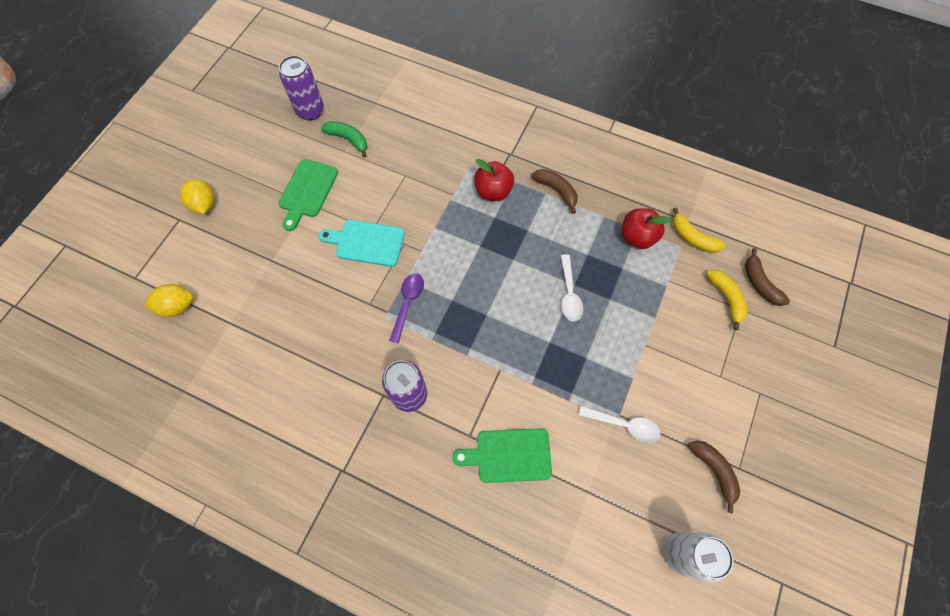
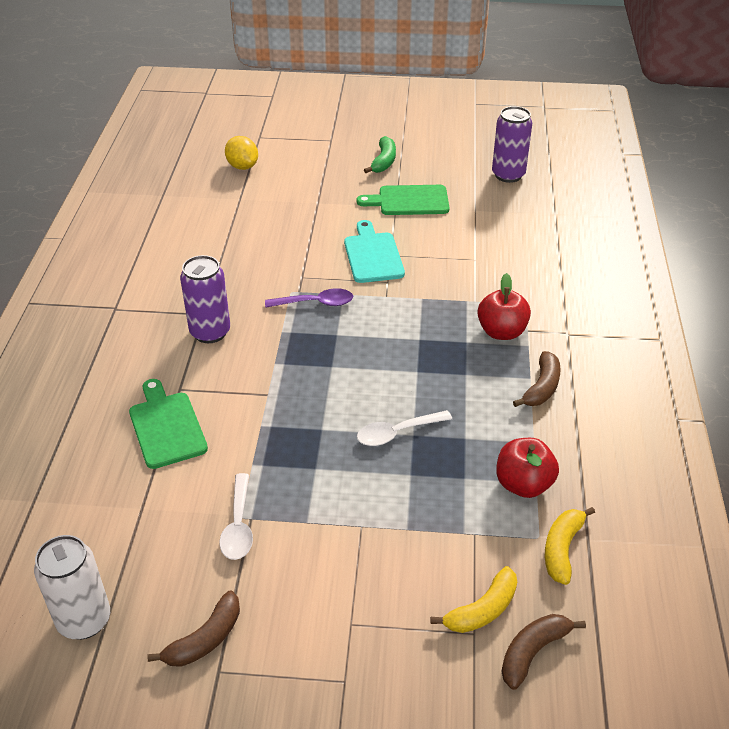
camera: 70 degrees right, 25 degrees down
(204, 204) = (355, 148): yellow lemon -> none
(348, 139) = (492, 209): green banana -> green banana (383, 161)

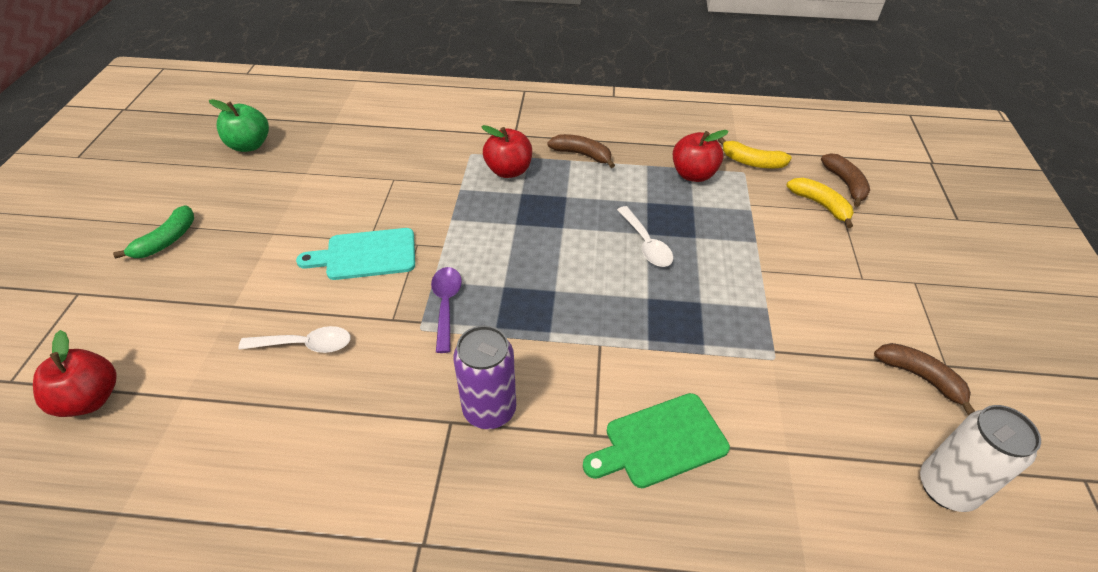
camera: 90 degrees left, 5 degrees up
(238, 526) = (786, 360): white spoon -> white spoon (305, 345)
(242, 166) = (90, 399): yellow lemon -> red apple
(383, 161) = (166, 240): green banana -> green banana turned 105 degrees clockwise
(409, 201) = (267, 221): green cutting board -> none
(508, 175) = (249, 145): purple can -> green apple
(533, 652) = (845, 184): brown banana -> brown banana turned 150 degrees counterclockwise

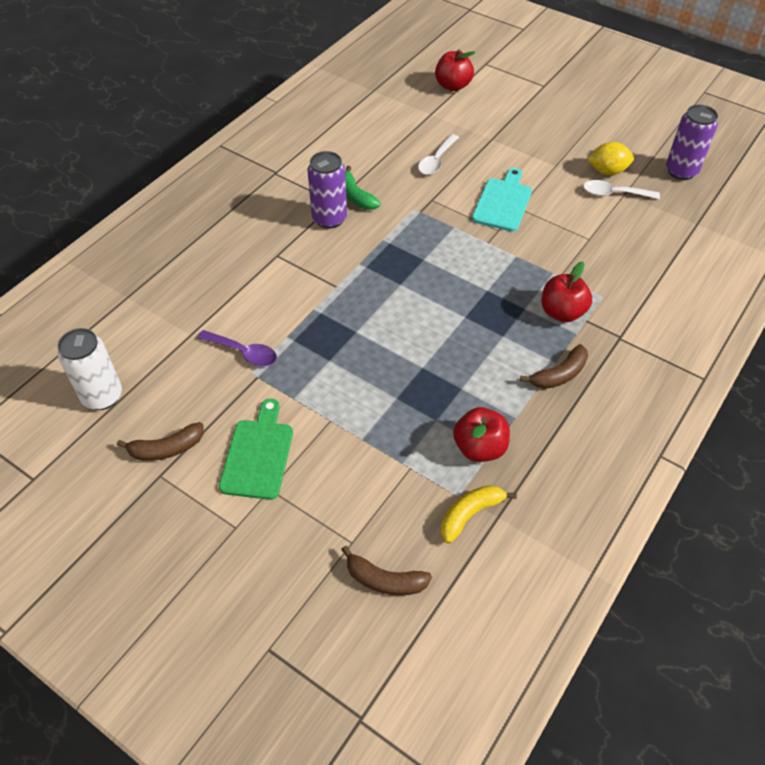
camera: 120 degrees right, 5 degrees up
(166, 240) = (575, 120): green banana -> green banana (356, 196)
(249, 145) = (681, 171): green apple -> purple can
(269, 192) = (607, 171): none -> yellow lemon
(446, 305) = (426, 226): purple spoon -> purple spoon (243, 352)
(646, 244) = (411, 360): white spoon -> white spoon (614, 193)
(660, 442) = (247, 281): green cutting board -> green cutting board (258, 455)
(820, 205) = (371, 528): yellow banana -> none

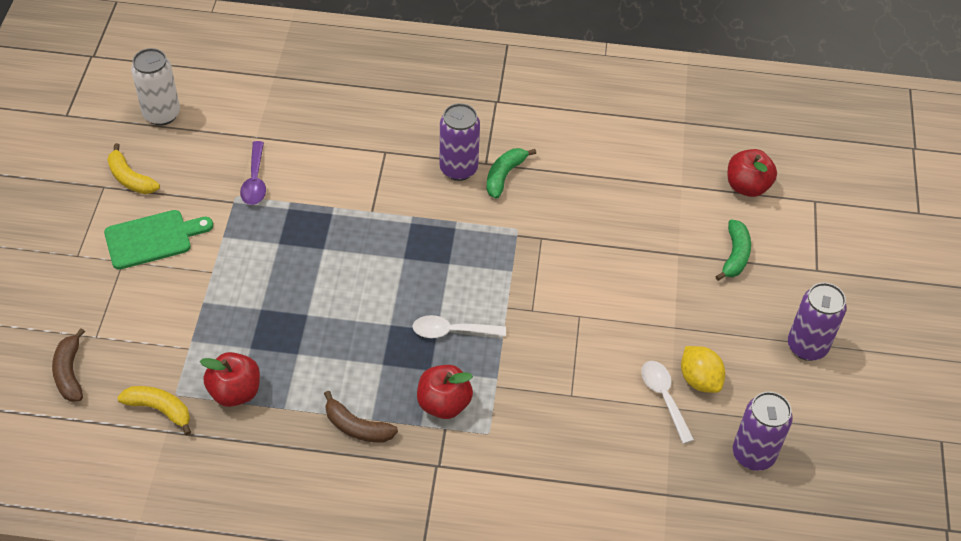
camera: 60 degrees right, 0 degrees up
(166, 449) = (130, 178): brown banana -> yellow banana
(436, 160) = (606, 219): white spoon -> white spoon (452, 331)
(503, 202) = (578, 299): turquoise cutting board -> none
(509, 114) = (735, 255): none -> green banana
(604, 114) = (807, 346): none -> purple can

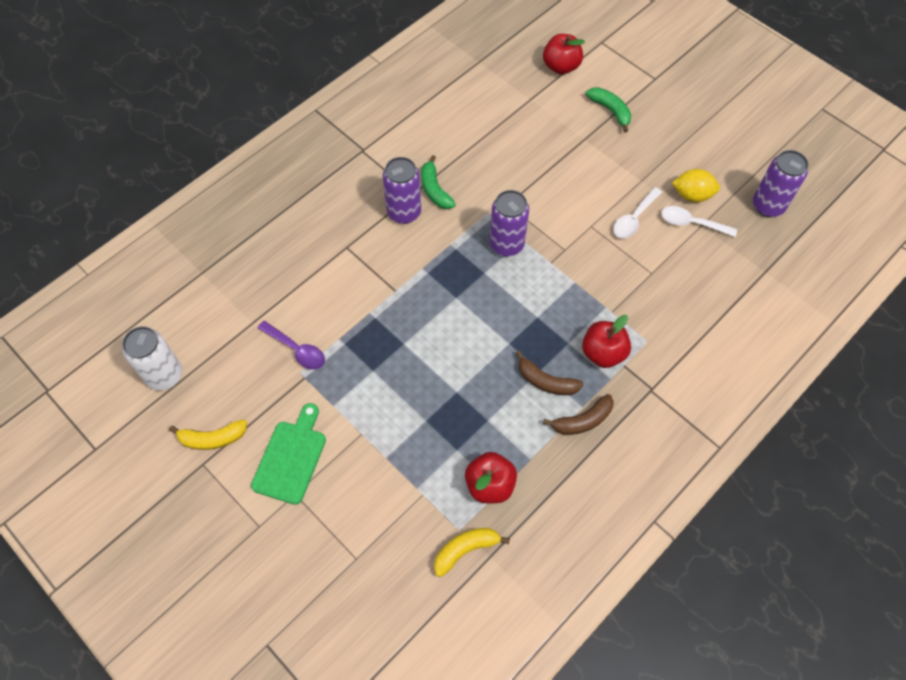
camera: 50 degrees left, 10 degrees up
(70, 373) = (377, 599): brown banana -> brown banana (546, 381)
(452, 331) = (545, 308): white spoon -> white spoon (634, 219)
(807, 346) = (708, 124): purple can -> purple can (506, 244)

